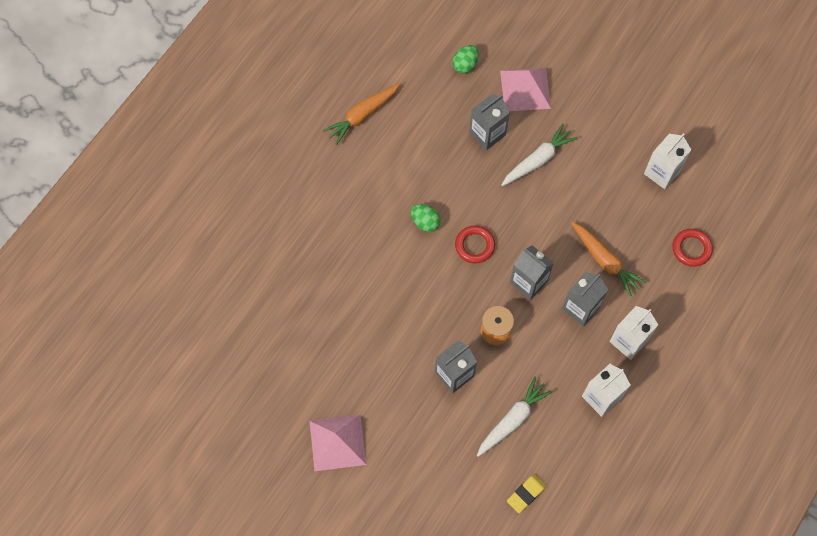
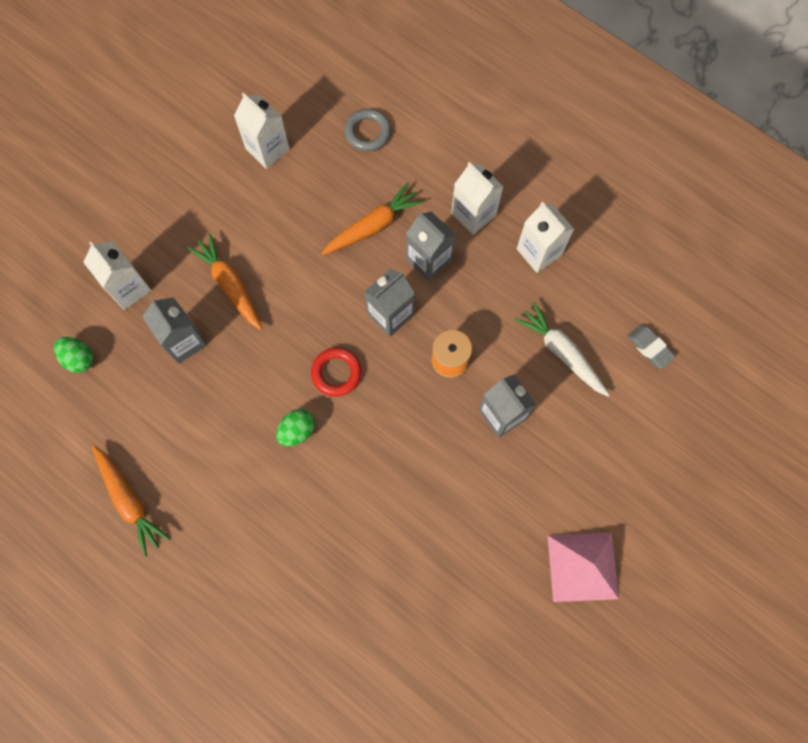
camera: 85 degrees left, 5 degrees up
(525, 89) = (128, 288): pink pyramid -> white carton
(526, 494) = (650, 347): yellow eraser -> grey eraser
(538, 160) = (230, 285): white carrot -> orange carrot
(691, 249) = (367, 132): red ring -> grey ring

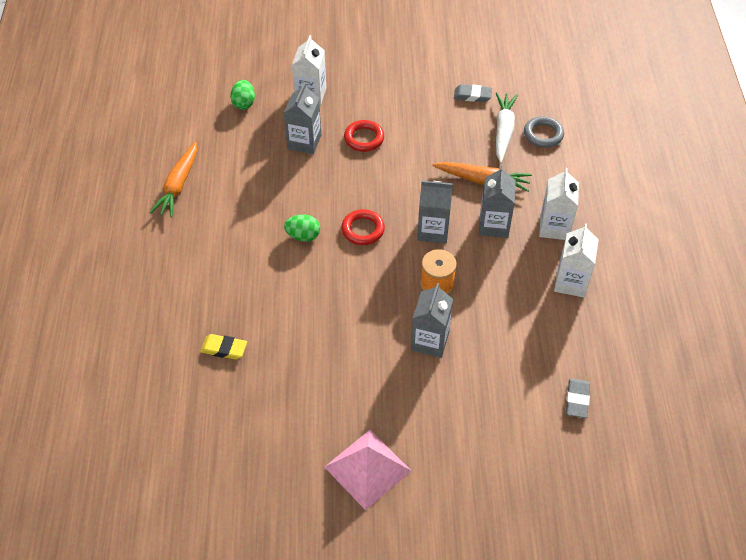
camera: 50 degrees right, 20 degrees down
(230, 285) = (364, 138): orange carrot -> red ring
(267, 149) = (472, 95): white carton -> grey eraser
(363, 599) = (224, 349): none -> yellow eraser
(561, 352) = (512, 346): white carrot -> white carrot (503, 131)

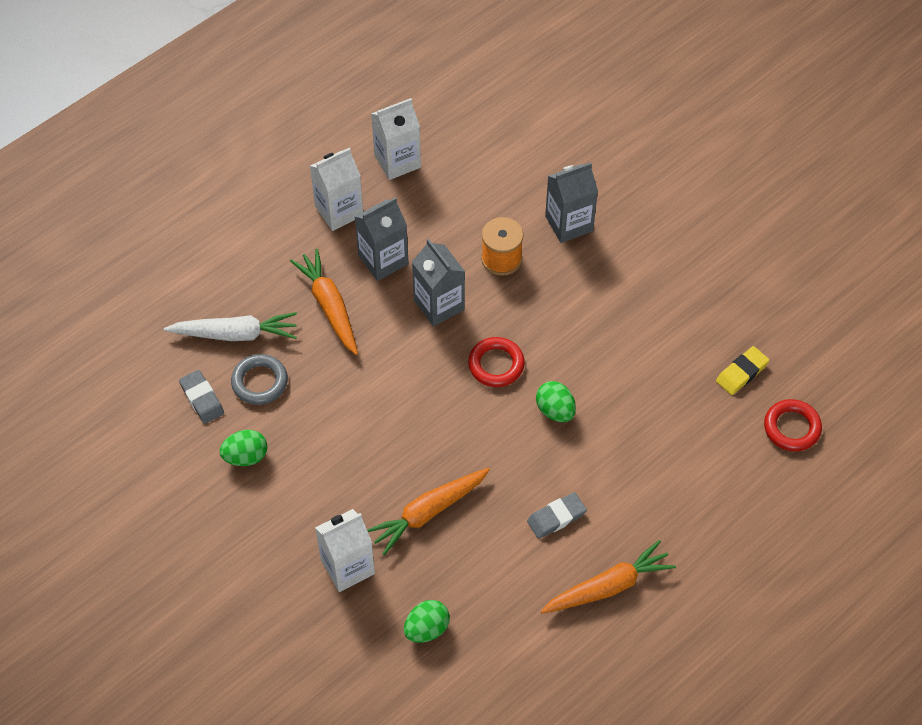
camera: 130 degrees left, 5 degrees up
(224, 349) = (742, 373): yellow eraser -> yellow eraser turned 75 degrees clockwise
(304, 142) = (428, 512): grey carton -> orange carrot
(364, 138) = (368, 457): red ring -> red ring (792, 428)
(367, 468) = (731, 185): pink pyramid -> none
(417, 93) = (246, 456): none -> green egg
(503, 131) = (236, 334): white carrot -> white carrot turned 150 degrees counterclockwise
(543, 134) = (210, 295): grey ring -> grey ring (259, 382)
(577, 400) = (521, 90): grey eraser -> grey eraser (556, 517)

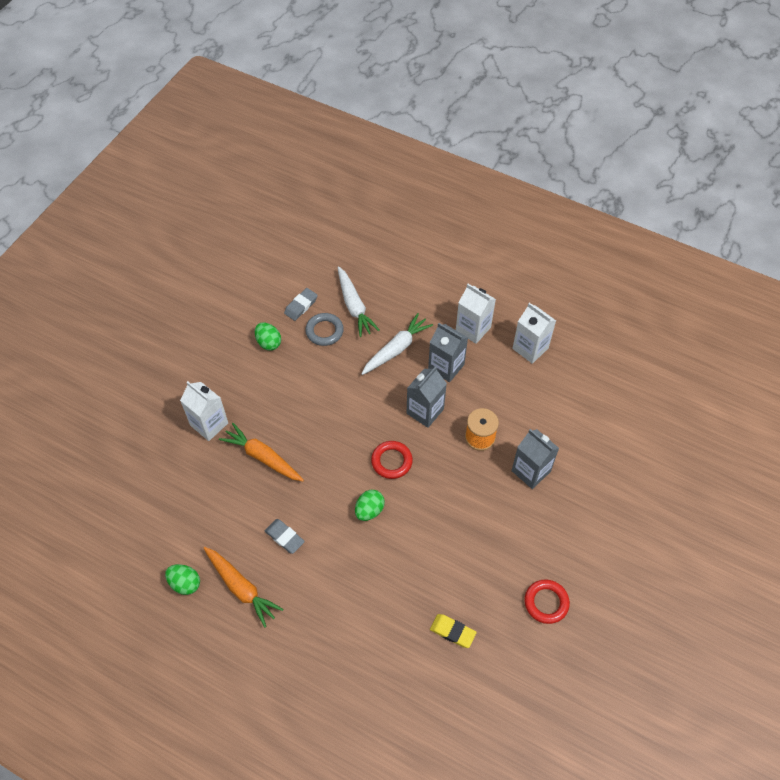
camera: 70 degrees right, 0 degrees up
(329, 306) = (396, 349): orange carrot -> white carrot
(427, 629) = (178, 484): green egg -> green egg (185, 583)
(792, 428) = (418, 683): red ring -> red ring (546, 602)

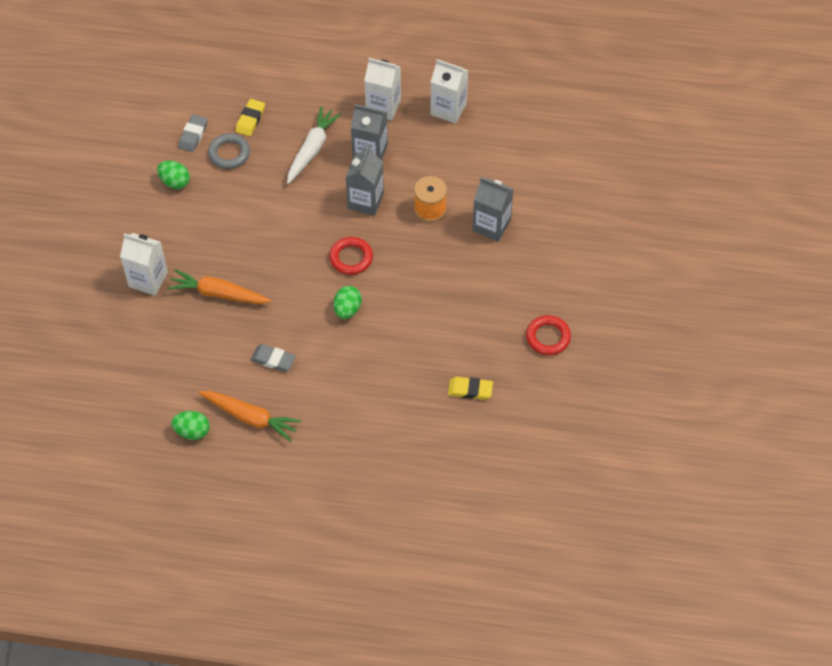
camera: 20 degrees left, 0 degrees up
(354, 306) = (250, 119): white carrot -> yellow eraser

